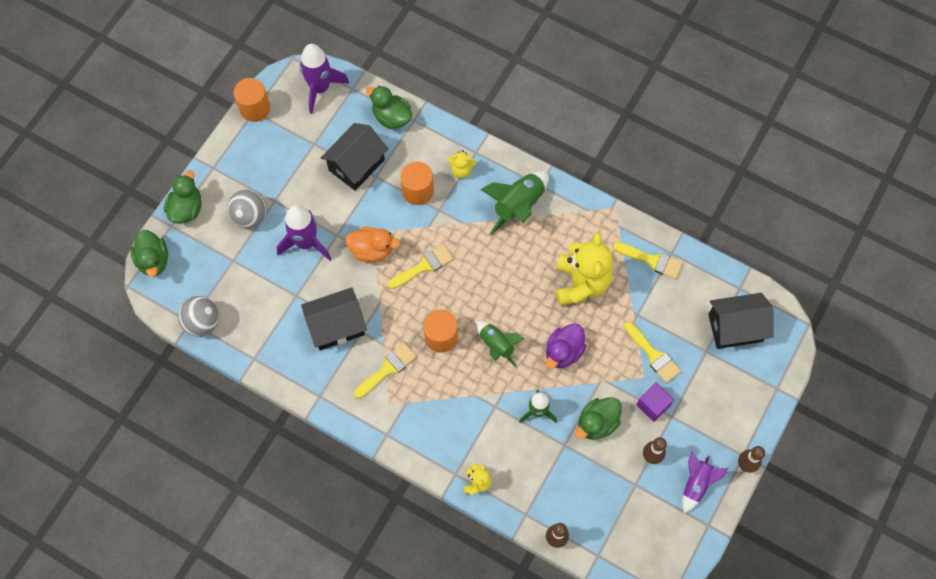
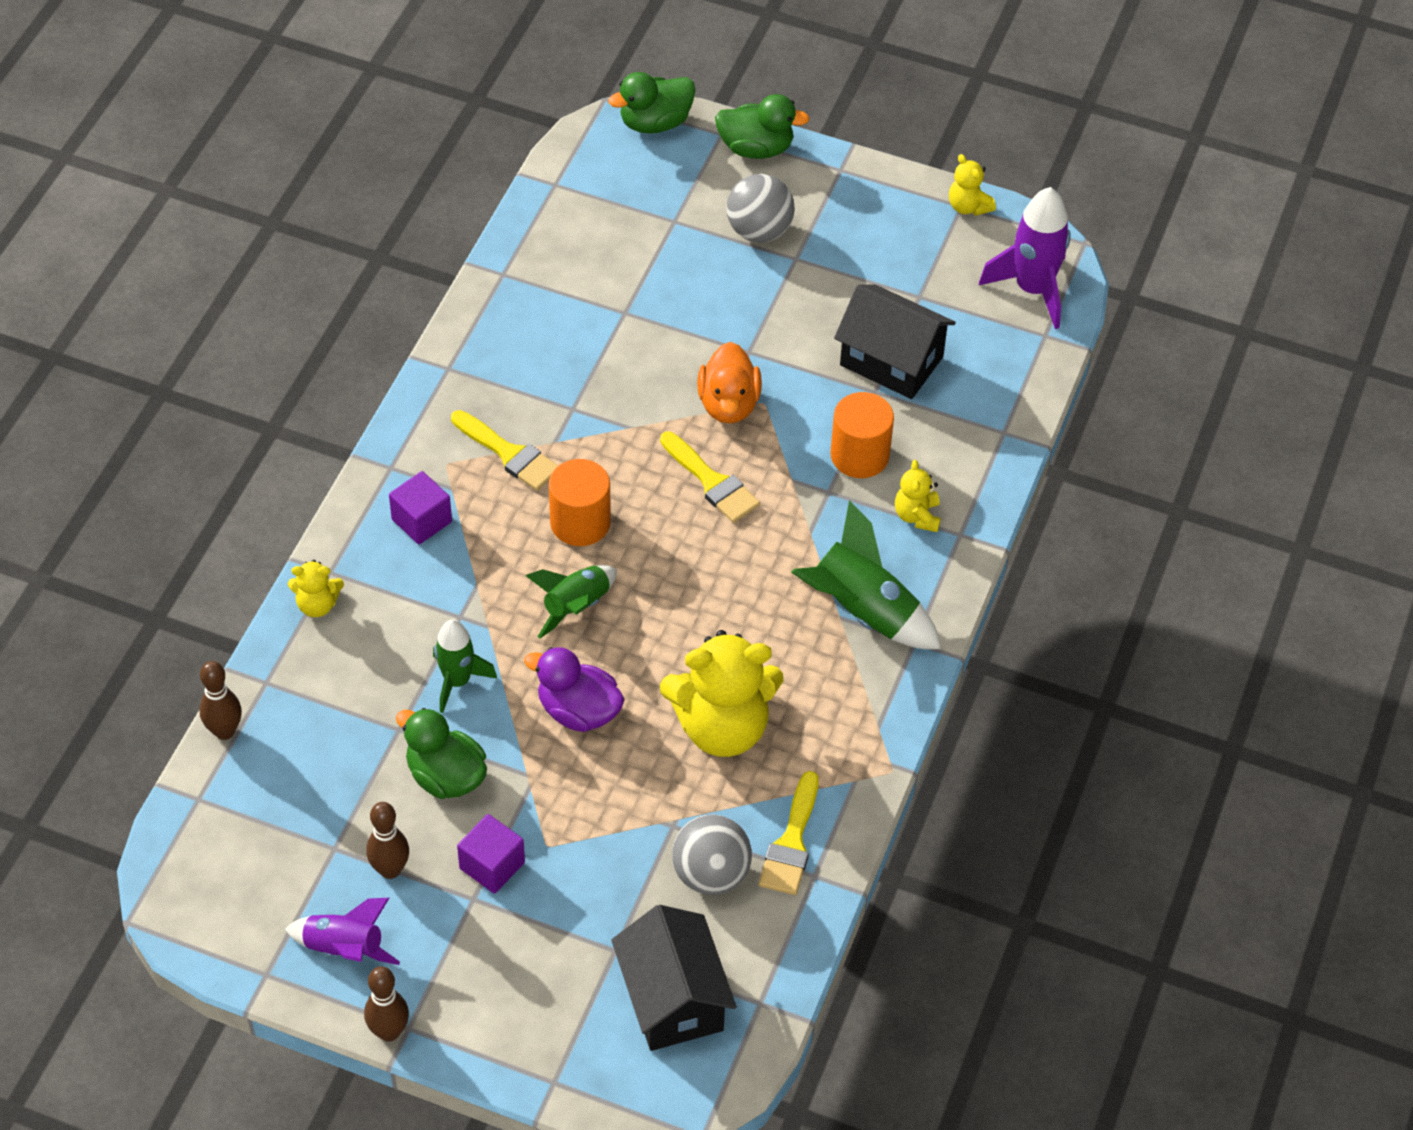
camera: 80 degrees right, 15 degrees down
(202, 322) = (556, 200): grey ball -> grey ball (711, 874)
(255, 108) = (968, 206): orange cylinder -> yellow teddy bear
(306, 243) = (725, 312): purple rocket -> none
(336, 326) = (577, 374): black house -> none
(391, 117) = (1001, 399): green duck -> none
(427, 421) = (421, 521): none -> purple cube
(653, 355) = (593, 859): yellow brush -> none

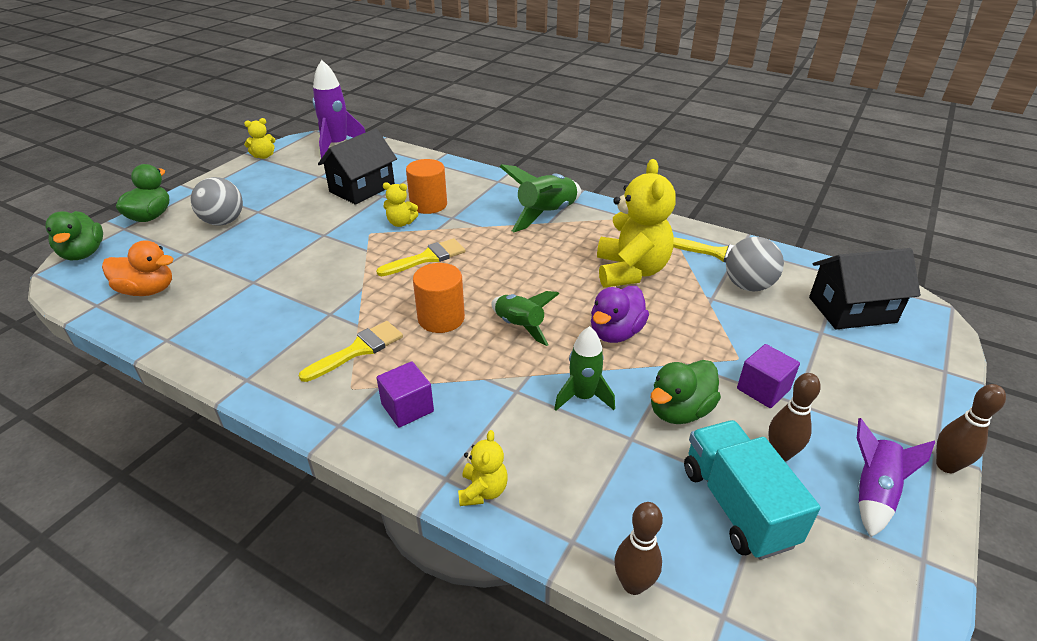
camera: 80 degrees left, 15 degrees down
(317, 820) = (736, 505): none -> turquoise truck
(728, 404) = (364, 246): orange duck -> orange duck (147, 290)
(917, 516) = (481, 192): yellow teddy bear -> yellow teddy bear (401, 223)

